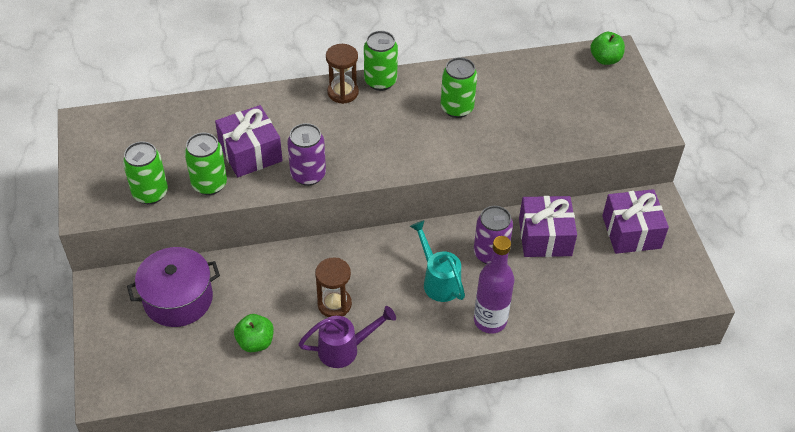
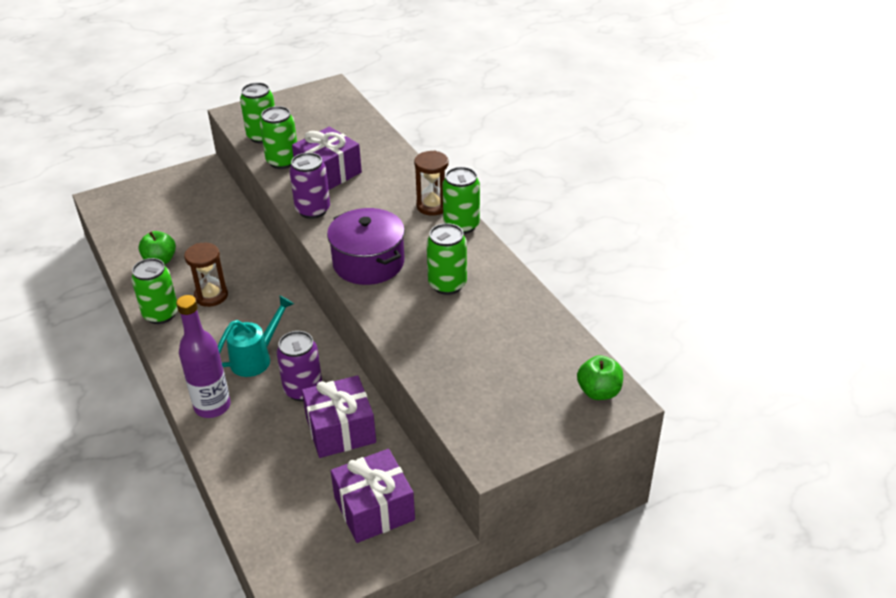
camera: 75 degrees right, 10 degrees down
(178, 299) = (198, 209): purple pot -> purple pot (368, 262)
(345, 349) = (161, 314): purple watering can -> green can

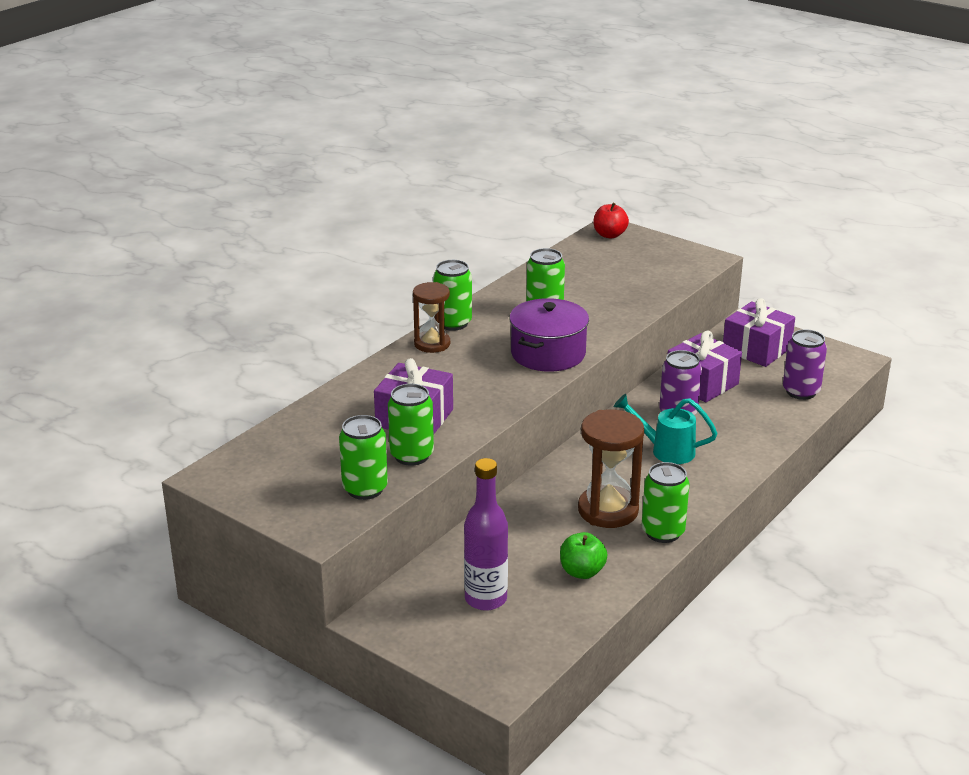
camera: 115 degrees left, 10 degrees down
(211, 296) = (608, 510): brown hourglass -> brown hourglass, size x1.52
(212, 406) = (742, 452): purple bottle -> purple bottle (485, 599)
(313, 210) = (490, 407): purple can -> purple can (801, 391)
(599, 392) = (609, 235): green apple -> red apple

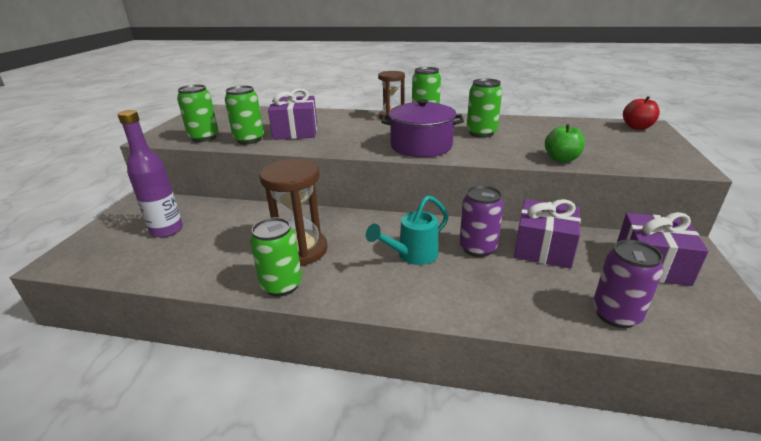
camera: 65 degrees right, 0 degrees up
(582, 572) = (209, 259): green apple -> green apple (561, 159)
(665, 450) = (412, 256): turquoise watering can -> turquoise watering can turned 120 degrees counterclockwise

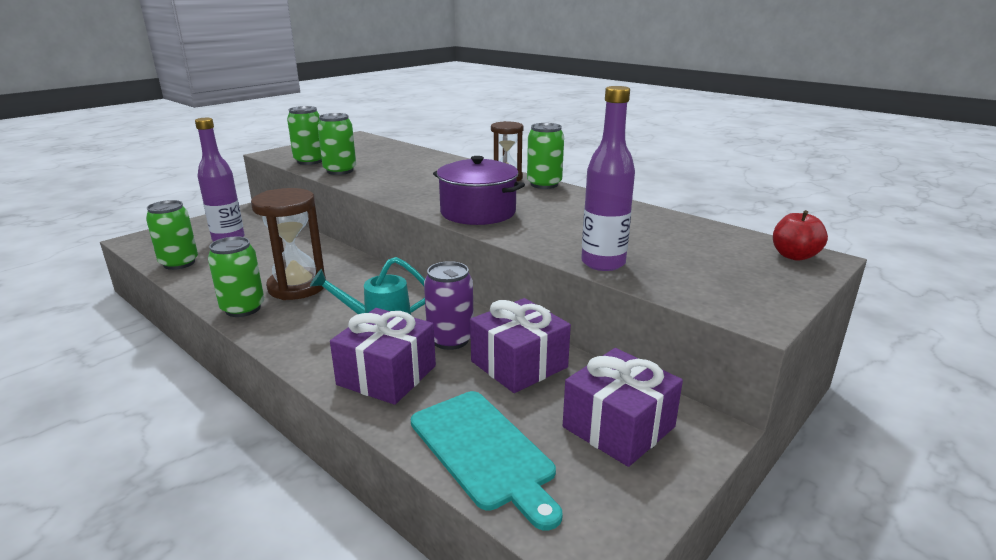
camera: 30 degrees right, 5 degrees down
(296, 131) = (391, 172): purple gift -> purple gift (387, 375)
(481, 133) = (569, 215): green can -> green can (179, 263)
(561, 159) = (603, 263): green apple -> purple bottle
(616, 314) = (484, 451): purple can -> turquoise cutting board

